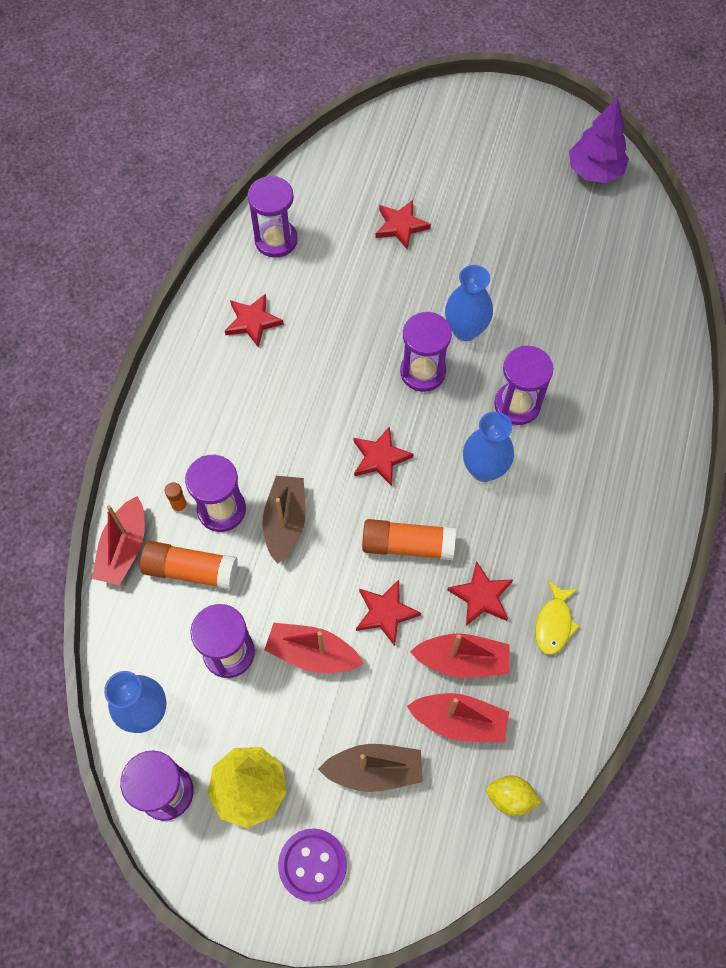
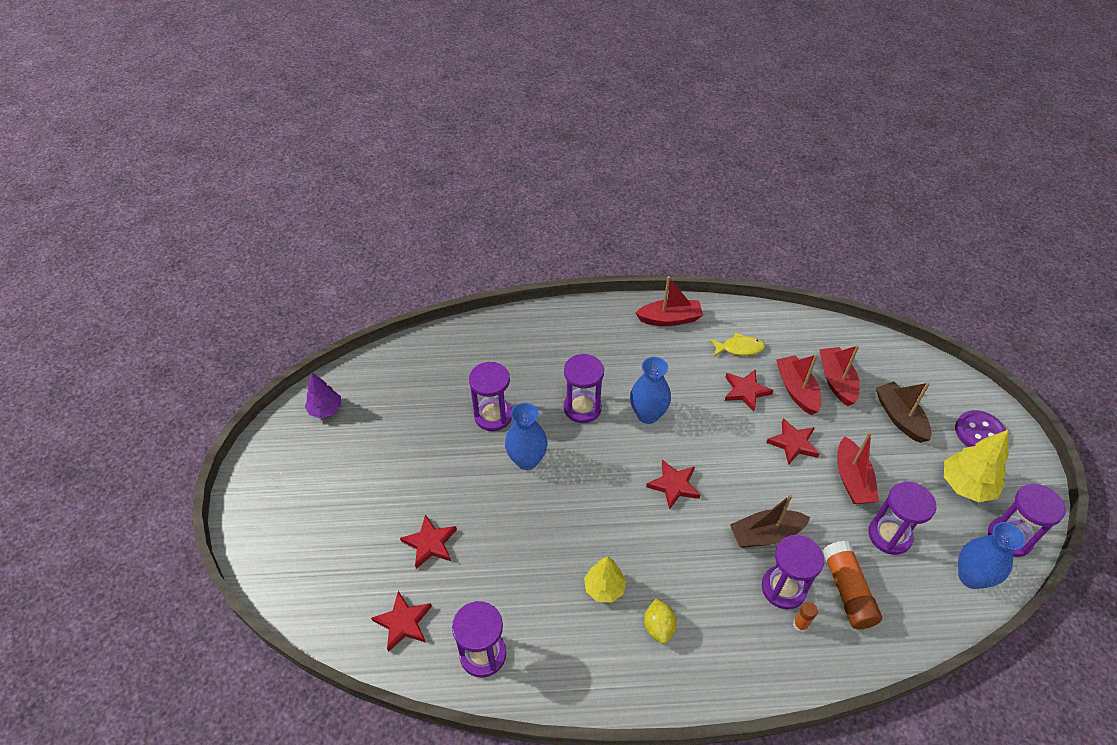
camera: 110 degrees left, 15 degrees down
(124, 549) = (864, 656): red boat -> red boat (670, 319)
(253, 322) = (587, 638): red star -> red star (403, 622)
(294, 351) = (604, 588): none -> yellow tree
(407, 545) = (735, 445): orange glue stick -> none
(423, 372) = (581, 479): purple hourglass -> purple hourglass (493, 416)
(510, 798) = (862, 344): yellow lemon -> yellow lemon (658, 627)
(594, 171) = (325, 410): purple tree -> purple tree, size x0.66

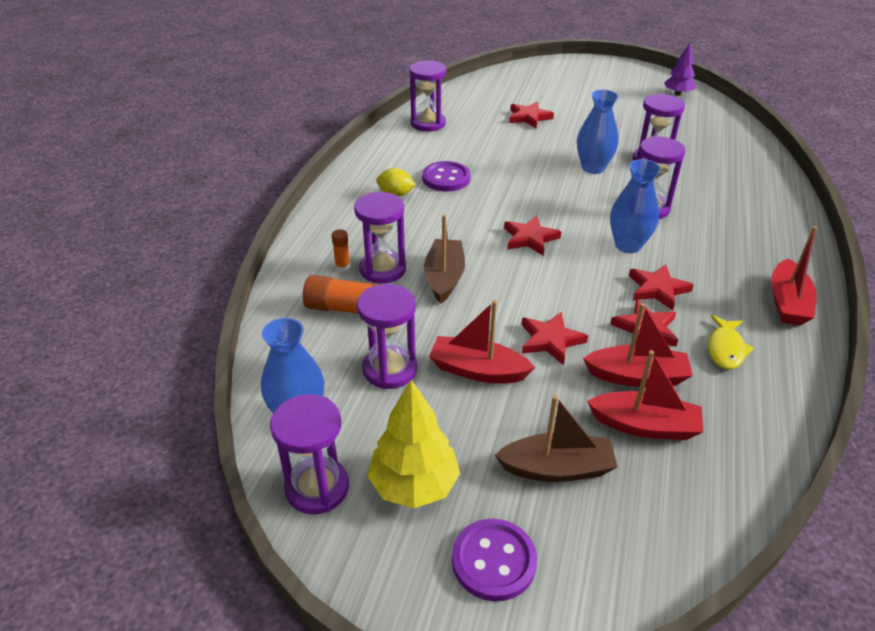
camera: 110 degrees right, 10 degrees down
(403, 622) = (470, 101): red star -> red star (658, 289)
(604, 588) = (446, 178): yellow tree -> purple button

